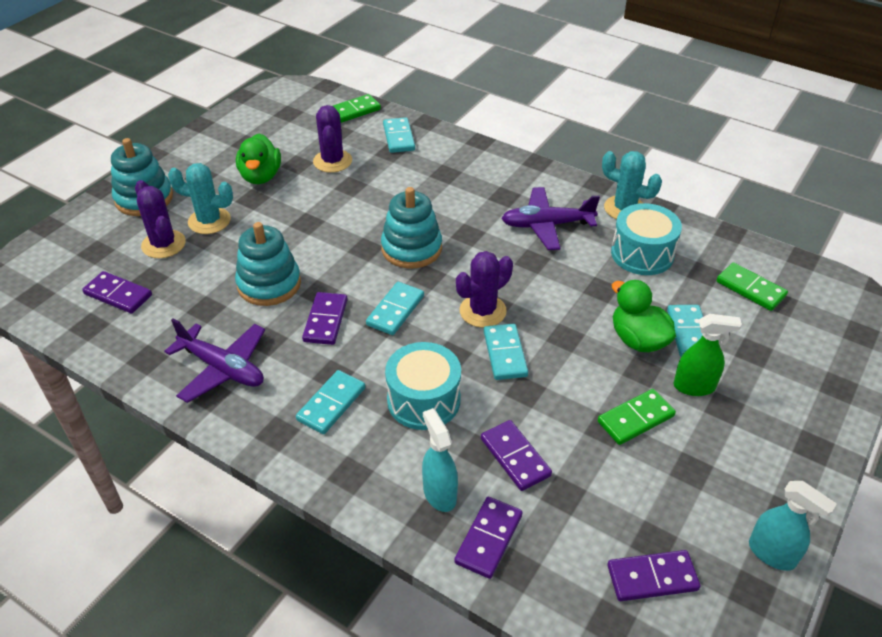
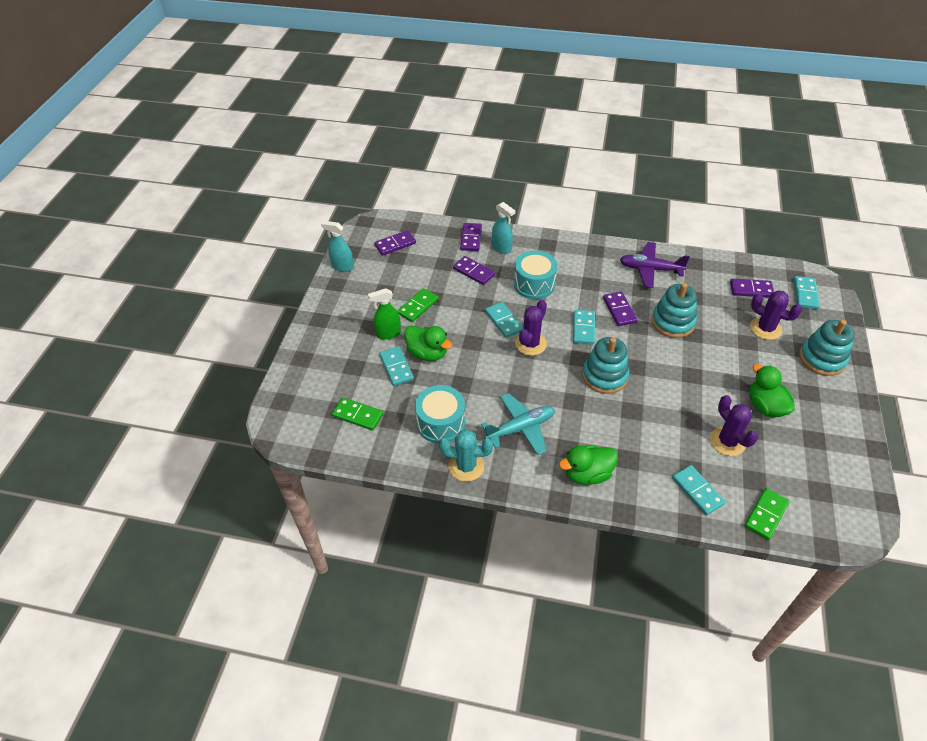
camera: 160 degrees right, 5 degrees up
(209, 221) = (757, 355): turquoise cactus -> none
(331, 404) = (579, 269): turquoise domino -> turquoise domino (805, 294)
(496, 172) = (587, 474): none -> green duck
(547, 225) = (520, 428): purple plane -> turquoise plane

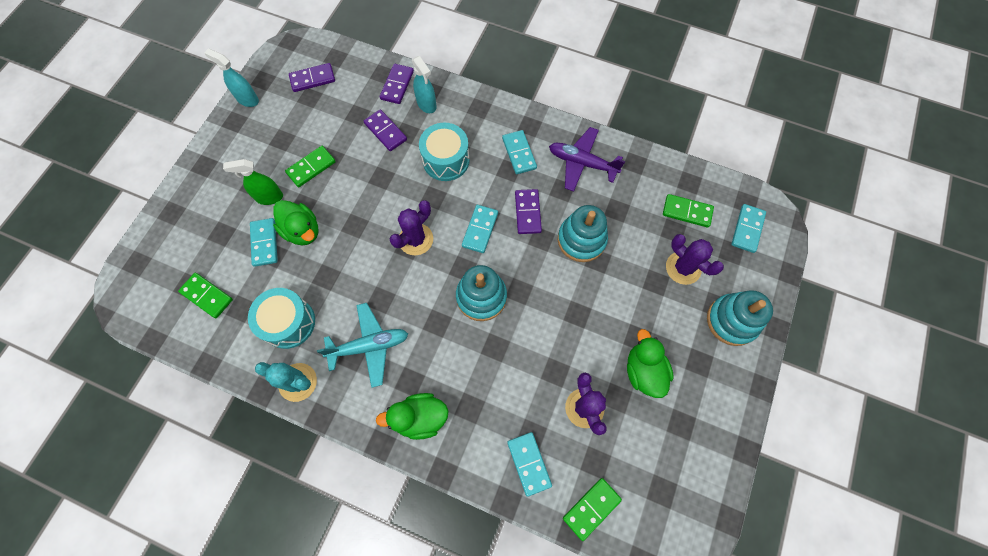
camera: 10 degrees right, 20 degrees up
(504, 321) = (397, 204): turquoise domino -> turquoise domino (519, 153)
(751, 289) = (687, 212): purple domino -> green domino

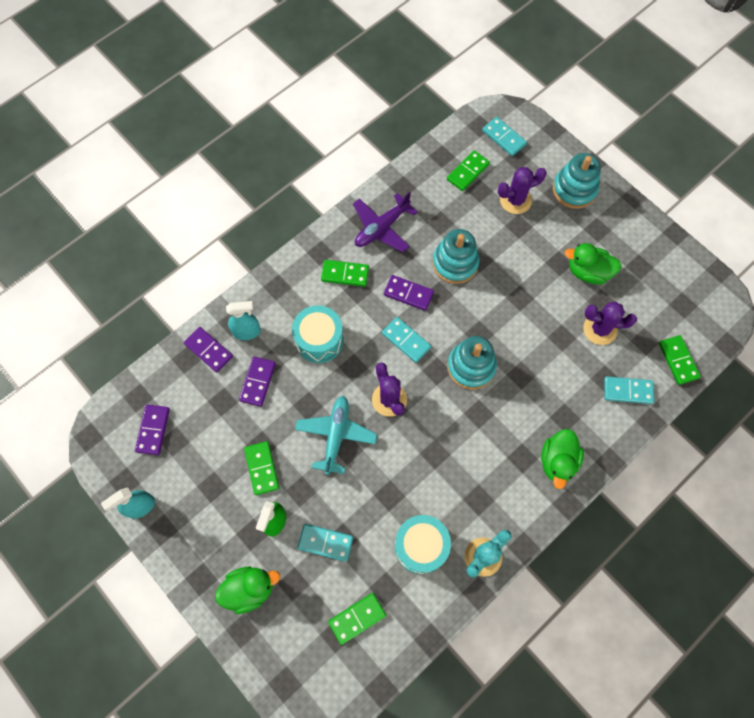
camera: 65 degrees left, 0 degrees up
(302, 231) = (329, 501): green duck -> green duck (249, 589)
(369, 346) = (475, 480): turquoise plane -> turquoise plane (336, 435)
(385, 132) = (258, 382): purple domino -> purple domino turned 60 degrees counterclockwise
(519, 153) = (345, 274): turquoise domino -> green domino

